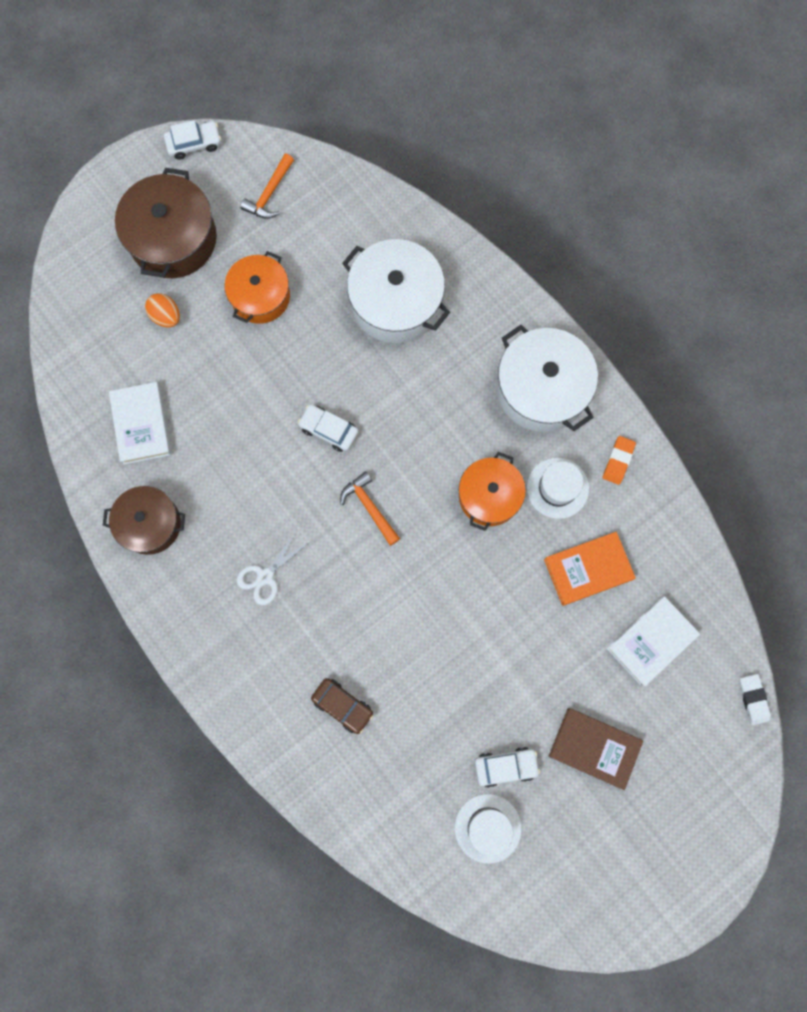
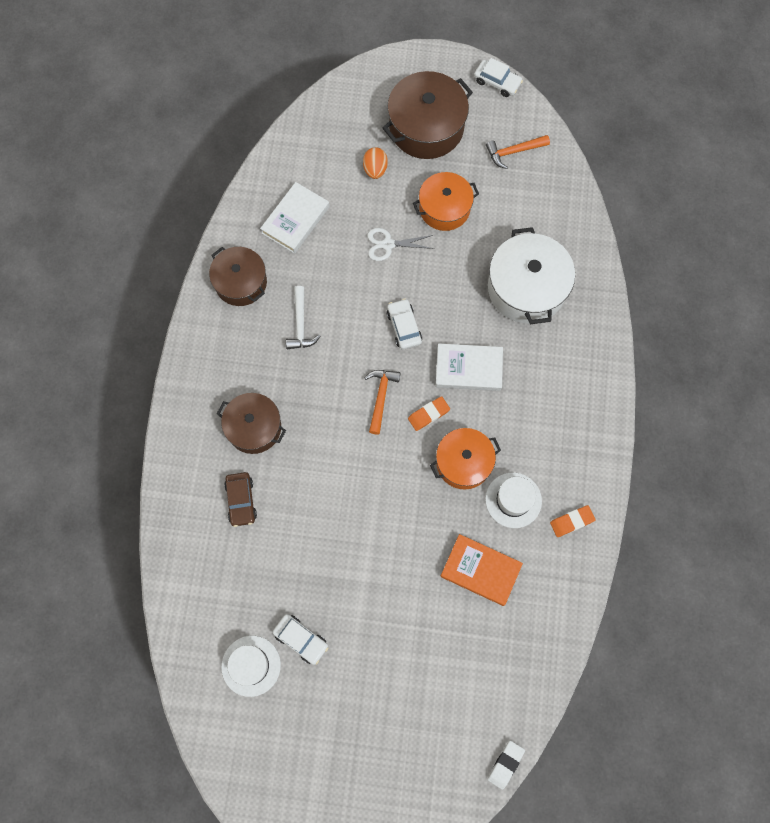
camera: 45 degrees right, 5 degrees down
(239, 510) = (300, 324): none -> white hammer
(265, 576) = (275, 378): white scissors -> white scissors (388, 244)
(290, 635) = (254, 428): none -> brown pot
(422, 484) = (428, 414): none -> orange eraser
(541, 389) = (567, 428): white pot -> none
(594, 748) = (368, 686): brown book -> none
(651, 641) = (475, 657): white book -> white book (468, 369)

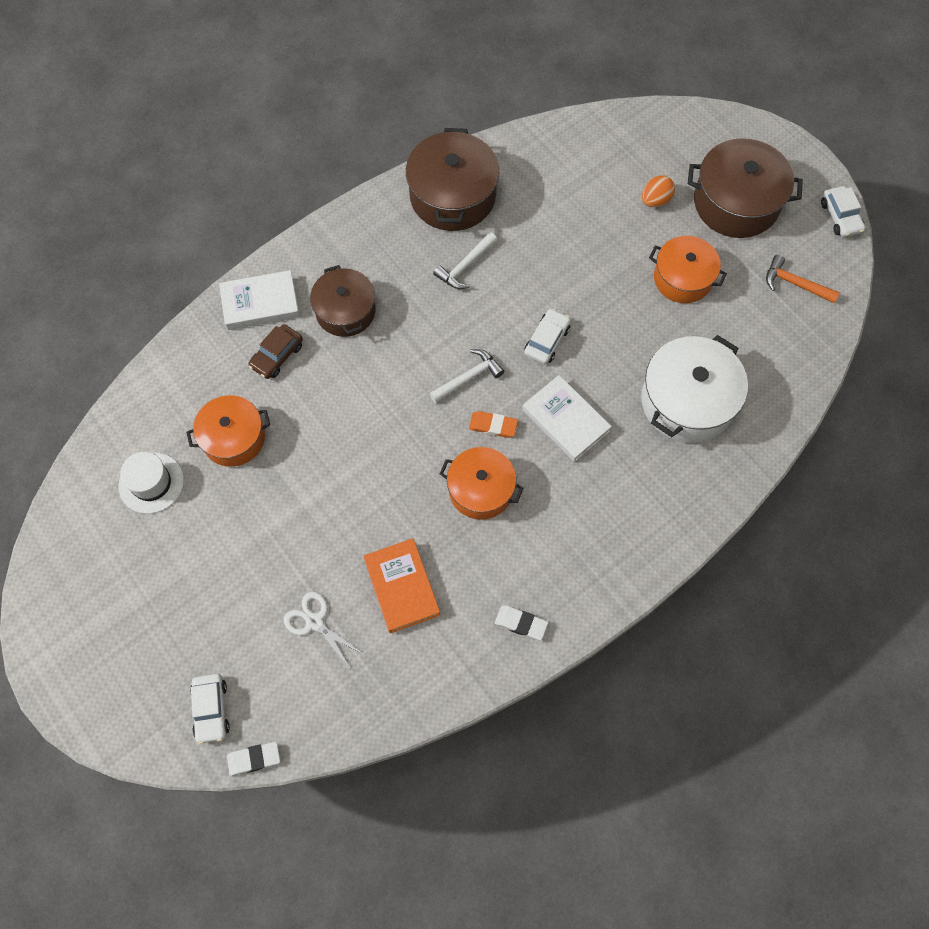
camera: 45 degrees right, 5 degrees down
(241, 282) = (453, 196): brown pot -> brown pot, size x1.50
(273, 583) = (233, 438): none -> orange pot
(295, 220) = (547, 185): white book -> white book (260, 303)
(301, 639) = (207, 500): white car -> white car (211, 709)
(381, 397) = (468, 377): orange hammer -> white hammer
(388, 244) = (603, 266): white scissors -> white scissors (315, 622)
(513, 500) = (490, 558): white hat -> none
(572, 521) = (521, 623): orange eraser -> white eraser

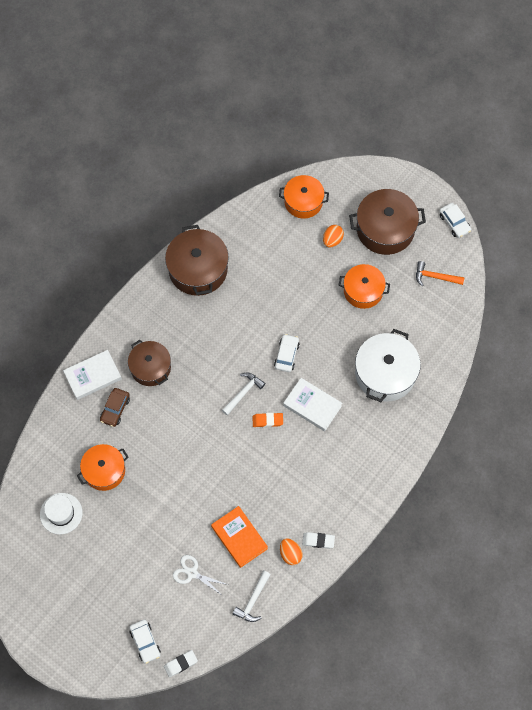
camera: 15 degrees left, 0 degrees up
(465, 266) = (220, 317): white hammer -> white hammer (253, 600)
(472, 632) = (290, 554): none -> orange egg
(481, 489) = (271, 464): orange pot -> orange pot (303, 202)

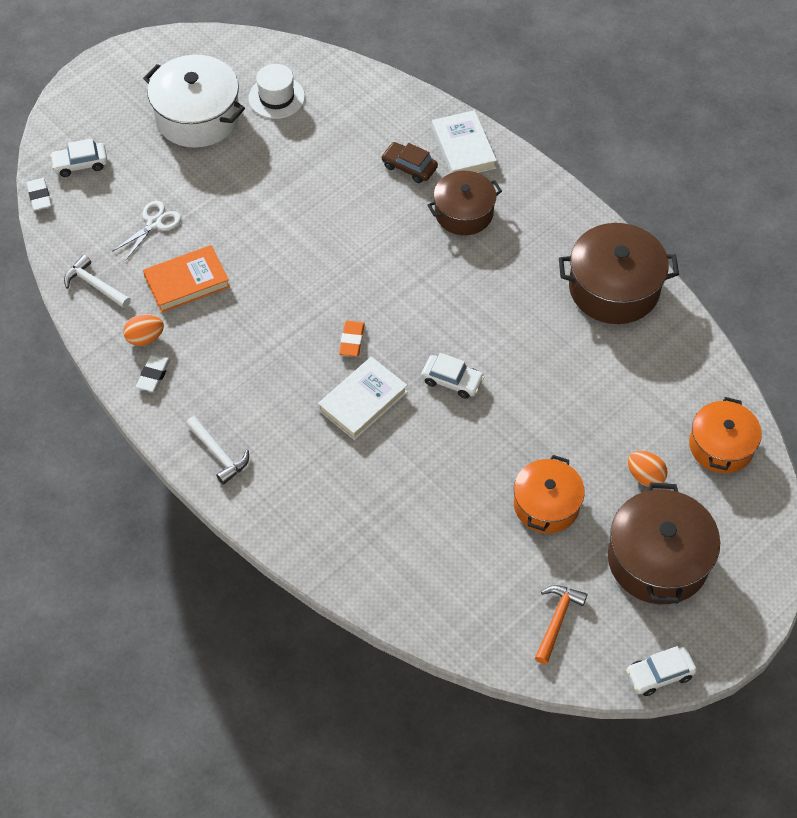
camera: 100 degrees right, 10 degrees down
(104, 471) = (323, 146): orange pot -> none
(243, 393) = (402, 317): white hammer -> white hammer (218, 454)
(385, 373) = (395, 510): white pot -> white pot (197, 116)

